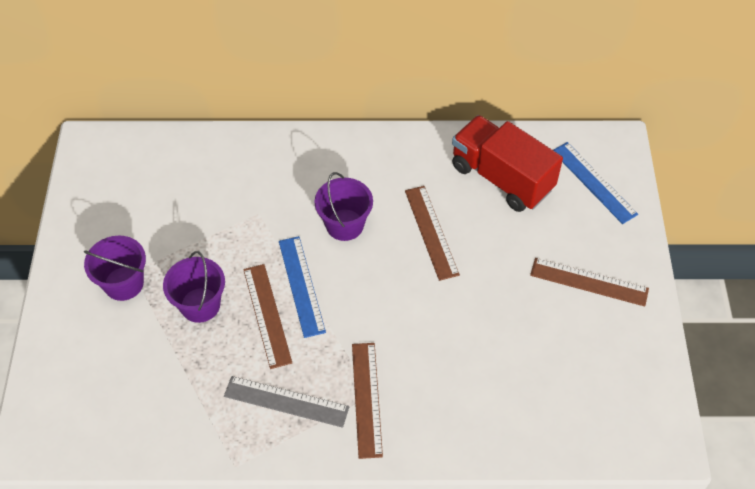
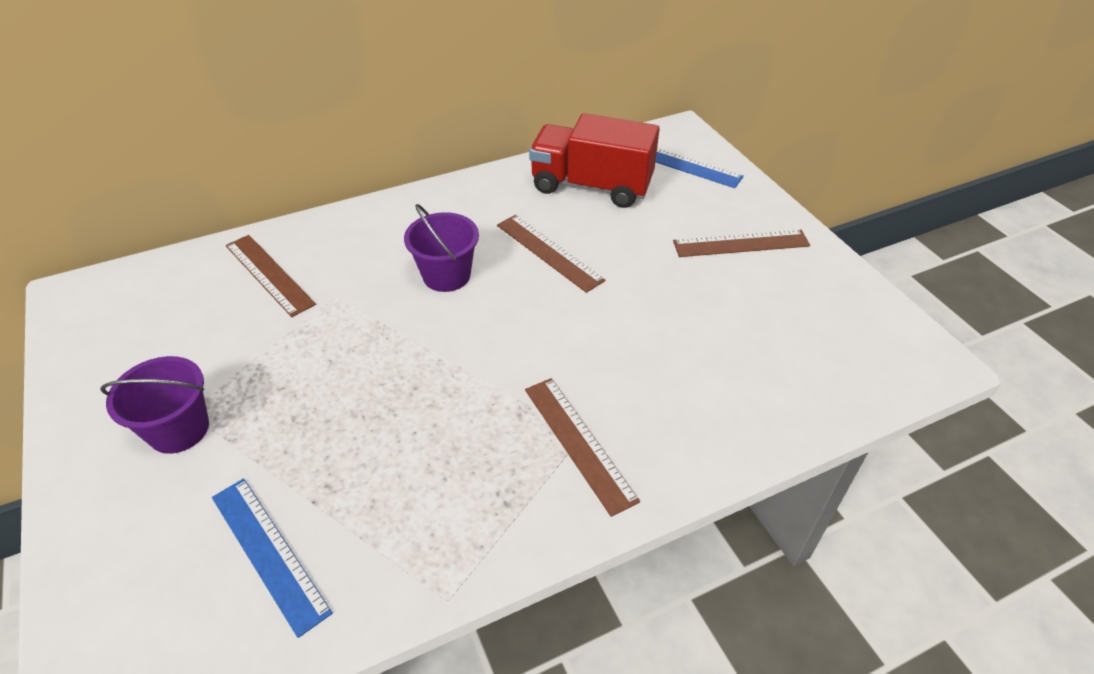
camera: 25 degrees left, 10 degrees down
(200, 305) = (301, 417): purple bucket -> none
(267, 315) = (399, 397): brown ruler -> brown ruler (269, 274)
(286, 401) = (476, 486): grey ruler -> none
(301, 286) = (427, 351): blue ruler -> blue ruler (269, 552)

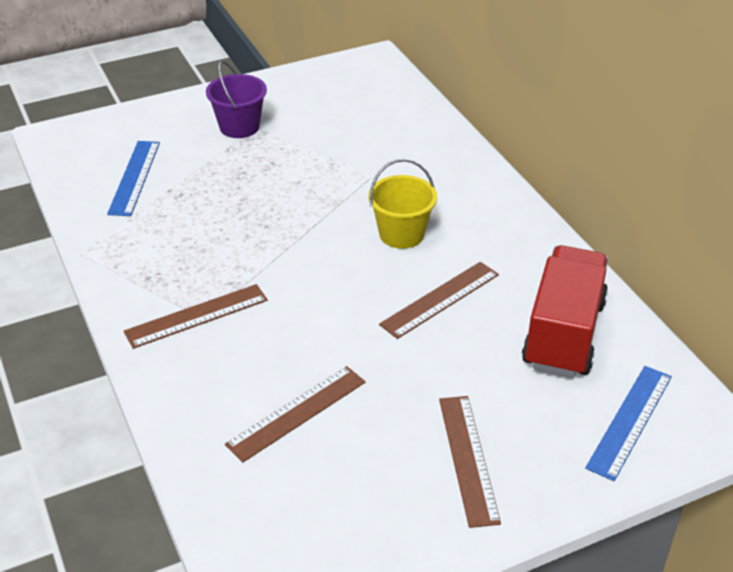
camera: 90 degrees right, 5 degrees down
(269, 274) = (399, 139): brown ruler -> brown ruler (297, 413)
(269, 552) = (134, 177): blue ruler -> blue ruler turned 45 degrees counterclockwise
(446, 275) = (401, 234): purple bucket -> yellow bucket

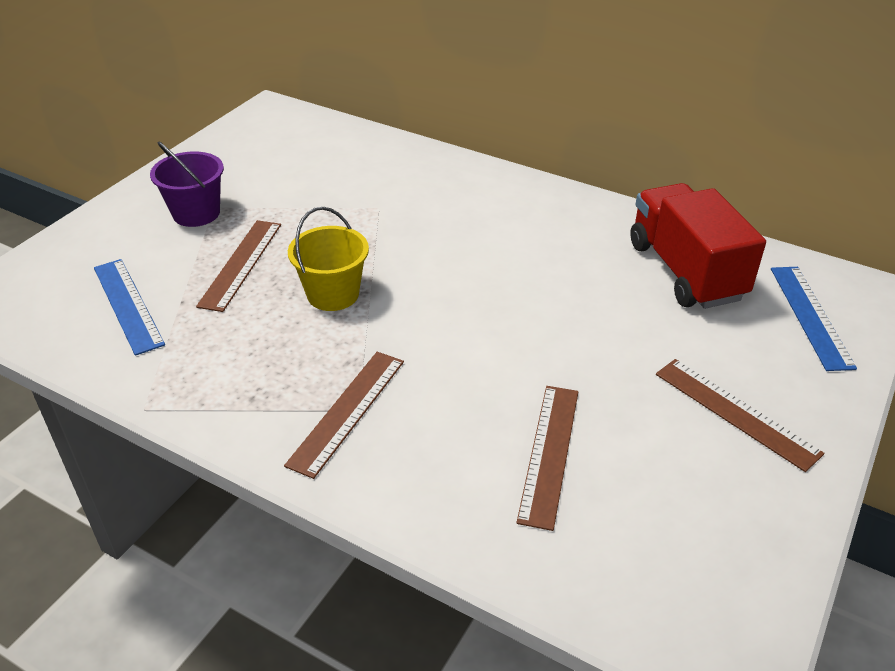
camera: 35 degrees left, 0 degrees up
(401, 234) = (462, 247): yellow bucket -> yellow bucket (333, 294)
(440, 299) = (558, 288): brown ruler -> brown ruler (241, 264)

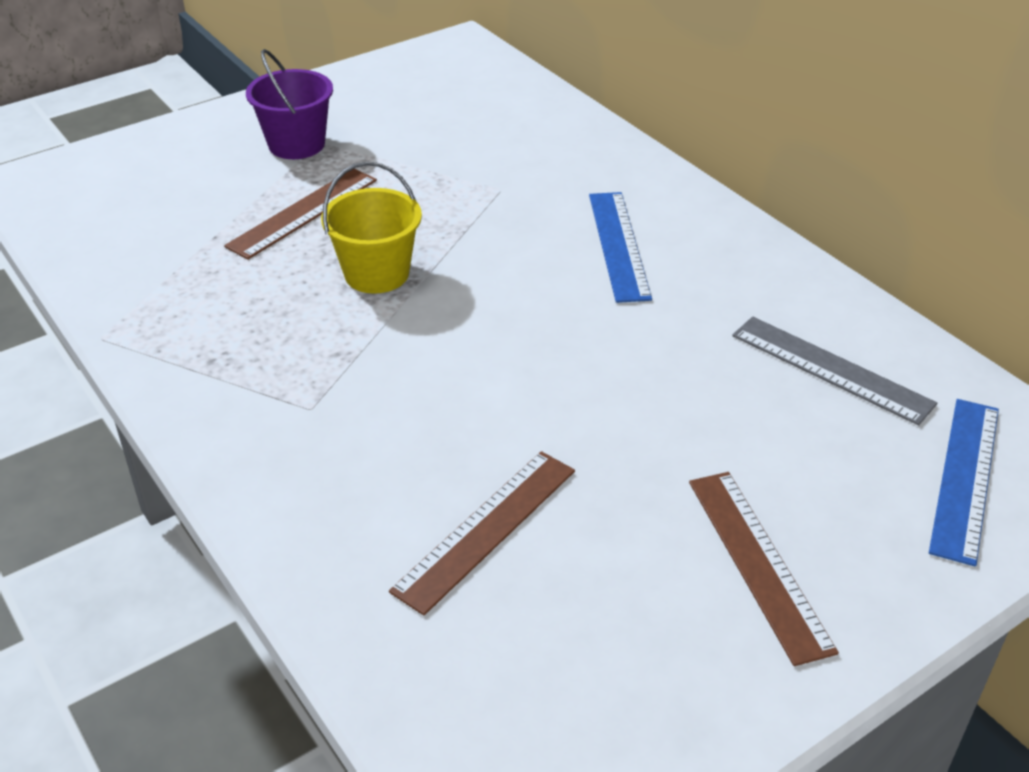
camera: 25 degrees right, 0 degrees up
(128, 305) = (160, 225): blue ruler -> blue ruler (618, 245)
(347, 411) = (298, 407): brown ruler -> none
(685, 271) = (831, 369): red truck -> grey ruler

